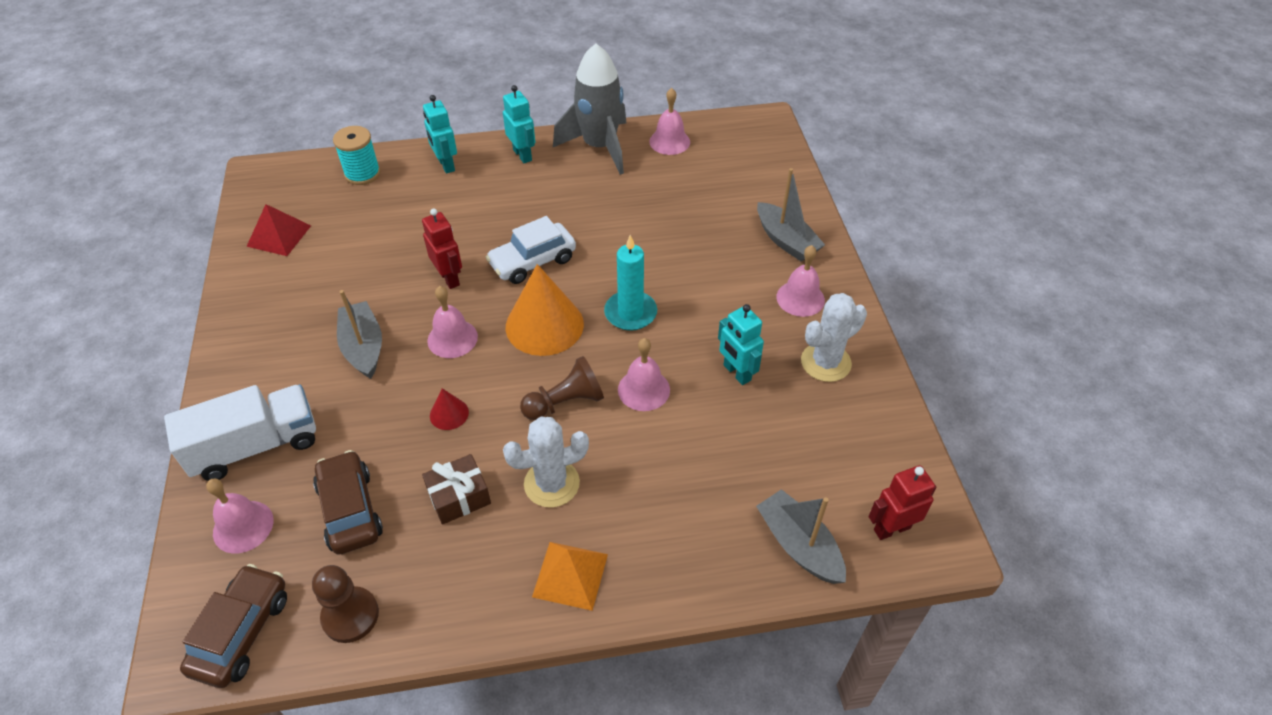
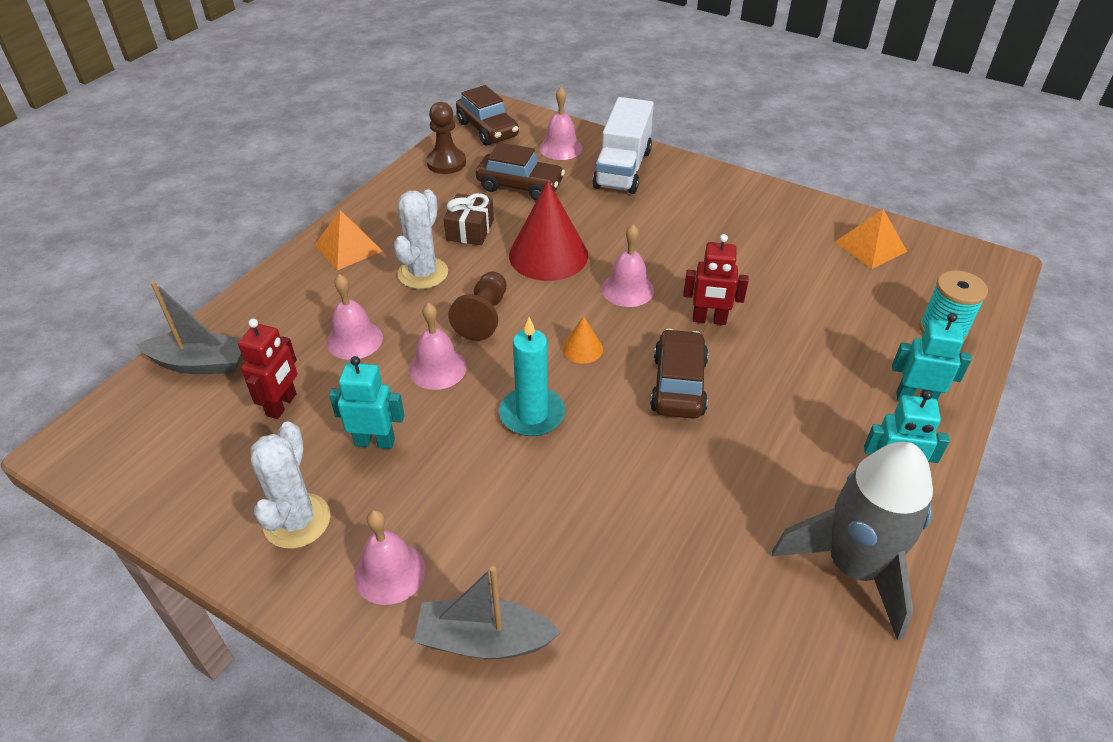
camera: 130 degrees right, 5 degrees down
(279, 236) = (870, 246): red pyramid -> orange pyramid
(363, 347) = (669, 242): grey boat -> none
(449, 414) = (548, 255): red cone -> red cone, size x2.18
(532, 261) = (678, 385): white car -> brown car
(544, 325) = (582, 349): orange cone -> orange cone, size x0.46
(669, 141) = (808, 664): pink bell -> pink bell (354, 340)
(891, 528) = (126, 426): red robot -> red robot (282, 405)

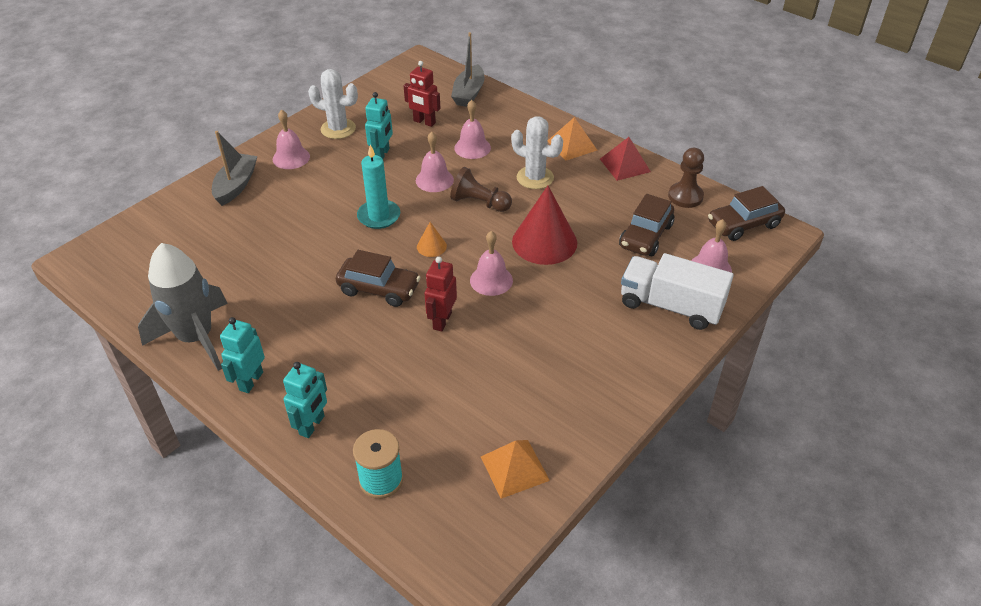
camera: 100 degrees right, 0 degrees up
(390, 204) = (625, 165): none -> red pyramid
(470, 230) = (585, 203): brown gift -> none

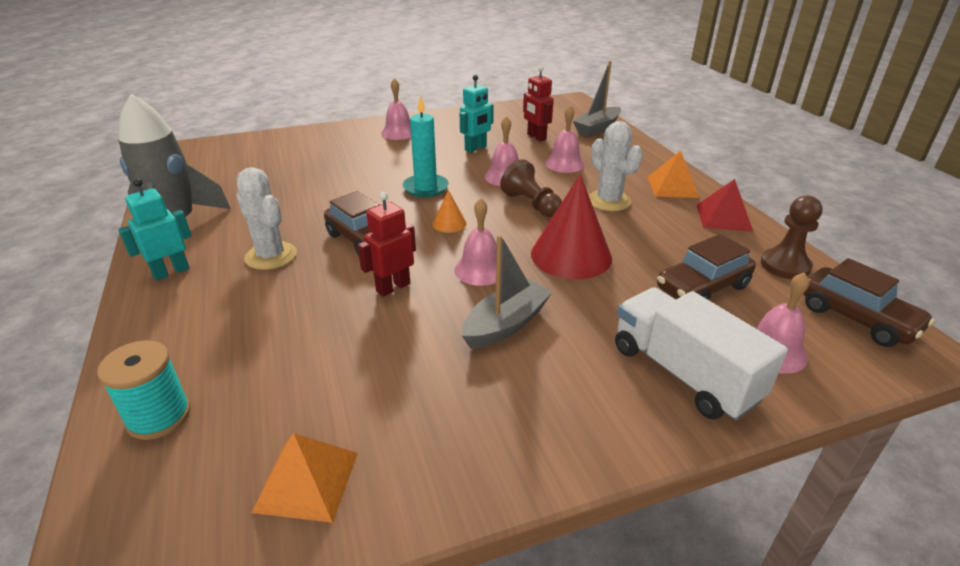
camera: 30 degrees right, 10 degrees down
(236, 185) = (336, 138): grey boat -> grey boat (506, 324)
(312, 425) = (168, 331): turquoise robot -> none
(338, 129) = (457, 125): white cactus -> white cactus (271, 256)
(743, 224) = (856, 318): brown car -> brown car turned 135 degrees counterclockwise

